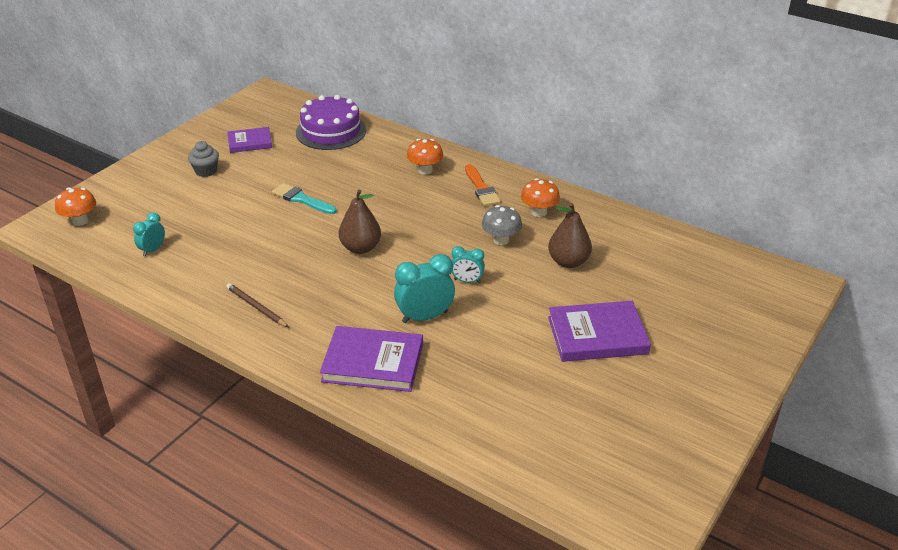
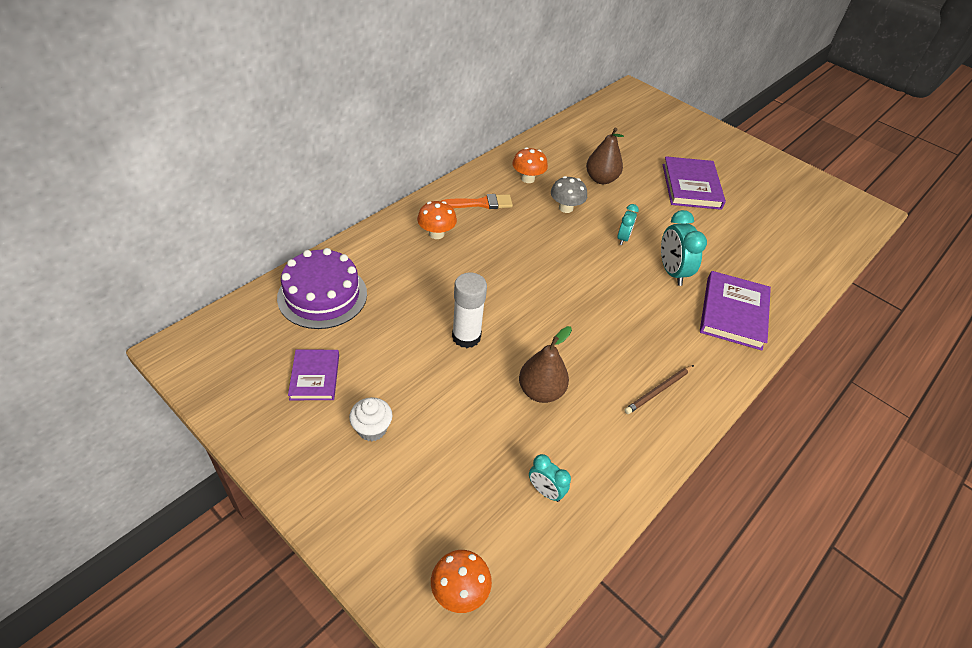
camera: 85 degrees left, 10 degrees up
(206, 171) = (372, 429): grey cupcake -> white cupcake
(301, 199) = (466, 336): turquoise brush -> white glue stick
(360, 248) = (566, 299): brown pear -> brown pear (540, 391)

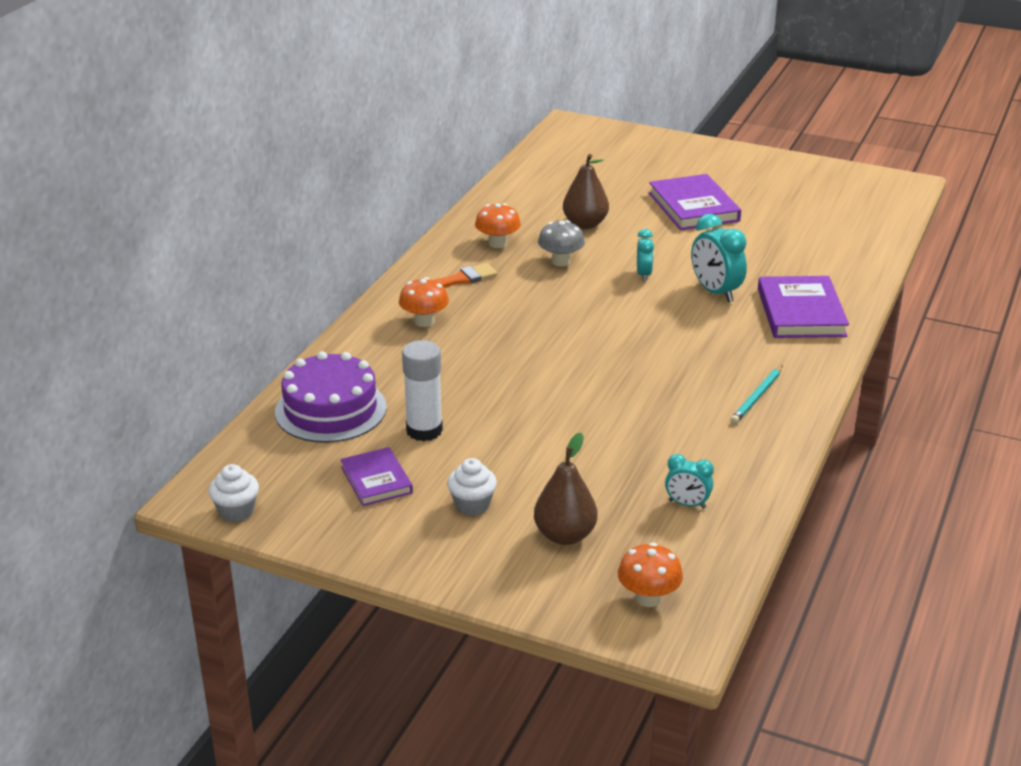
camera: 15 degrees left, 15 degrees down
(196, 372) = (236, 511): none -> white cupcake
(466, 336) = (522, 404): white glue stick -> white glue stick (424, 430)
(540, 391) = (633, 429): brown pear -> brown pear (565, 535)
(658, 391) = (757, 397): brown pencil -> turquoise pencil

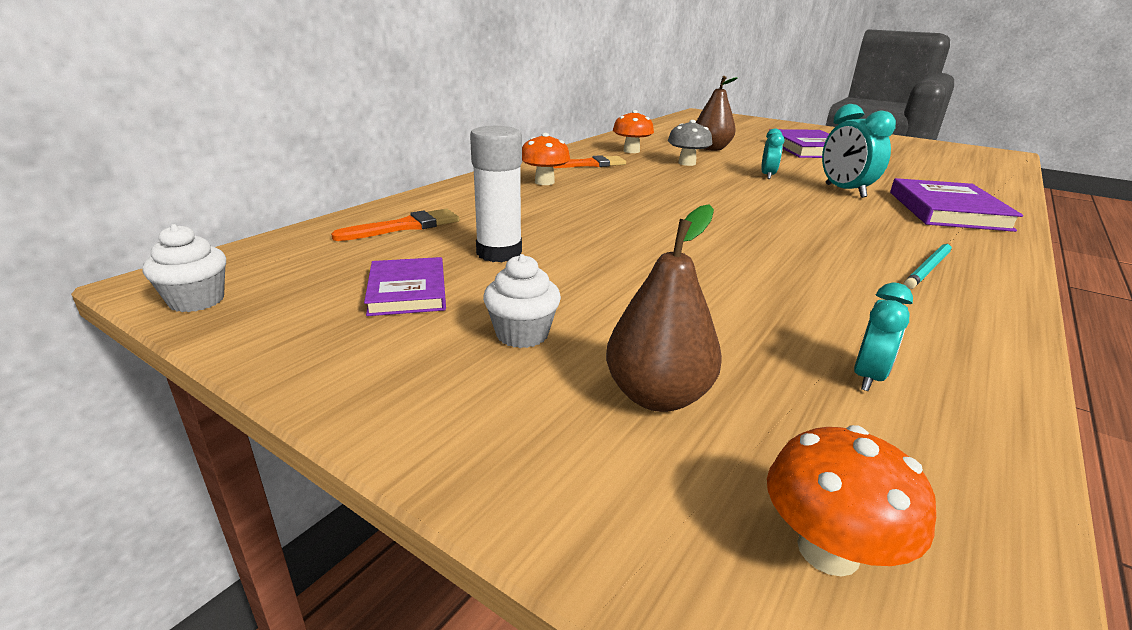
camera: 10 degrees right, 5 degrees down
(330, 409) = (405, 226): purple cake -> orange brush
(687, 504) = (868, 377): turquoise clock -> turquoise clock turned 90 degrees counterclockwise

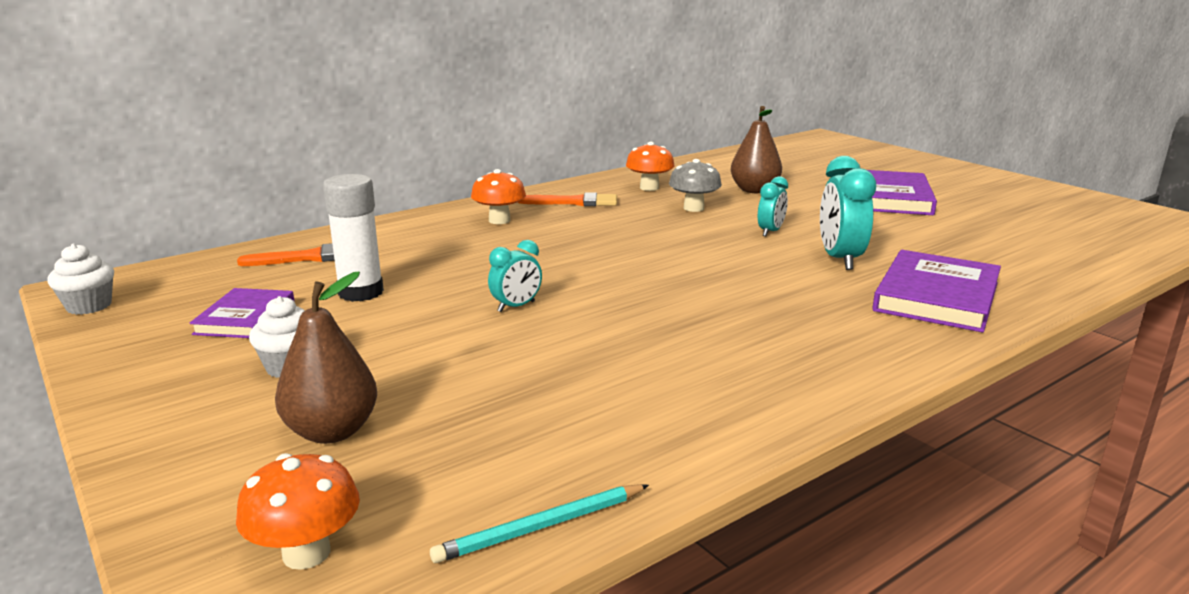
camera: 20 degrees right, 5 degrees down
(868, 377) = (534, 449): turquoise clock -> turquoise clock (516, 306)
(929, 268) = (783, 360): turquoise pencil -> turquoise pencil (541, 527)

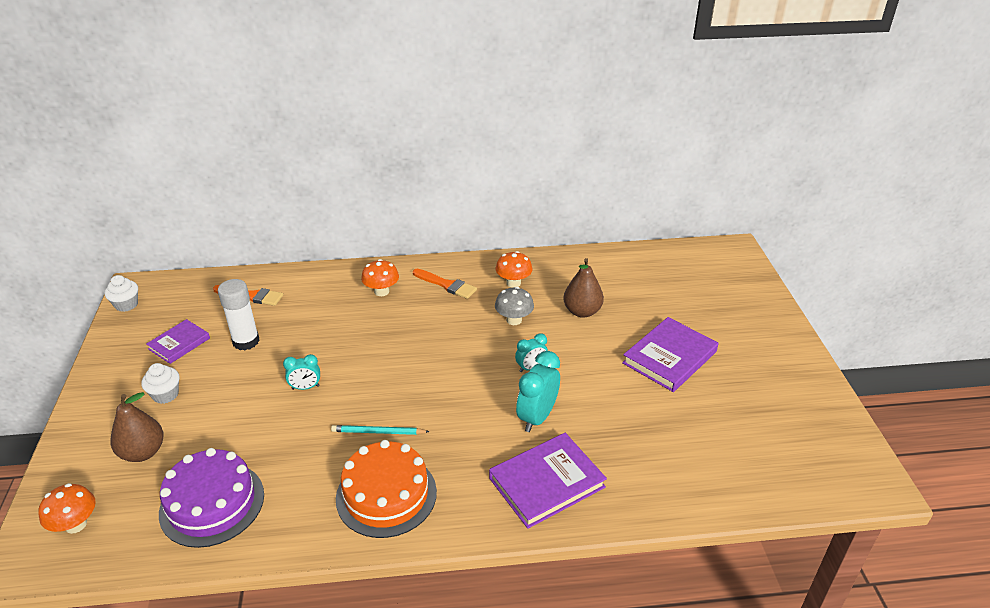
camera: 30 degrees right, 15 degrees up
(541, 443) = (212, 503): none -> purple cake
(541, 527) = (162, 556): turquoise pencil -> turquoise pencil (378, 432)
(780, 358) = (386, 495): none -> orange cake

